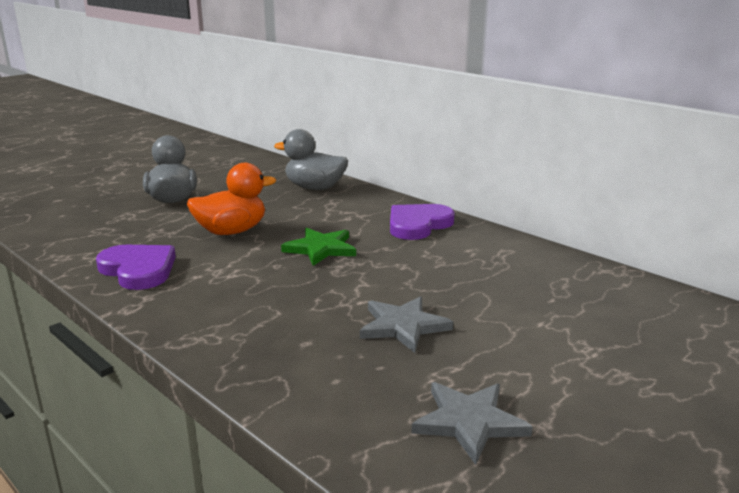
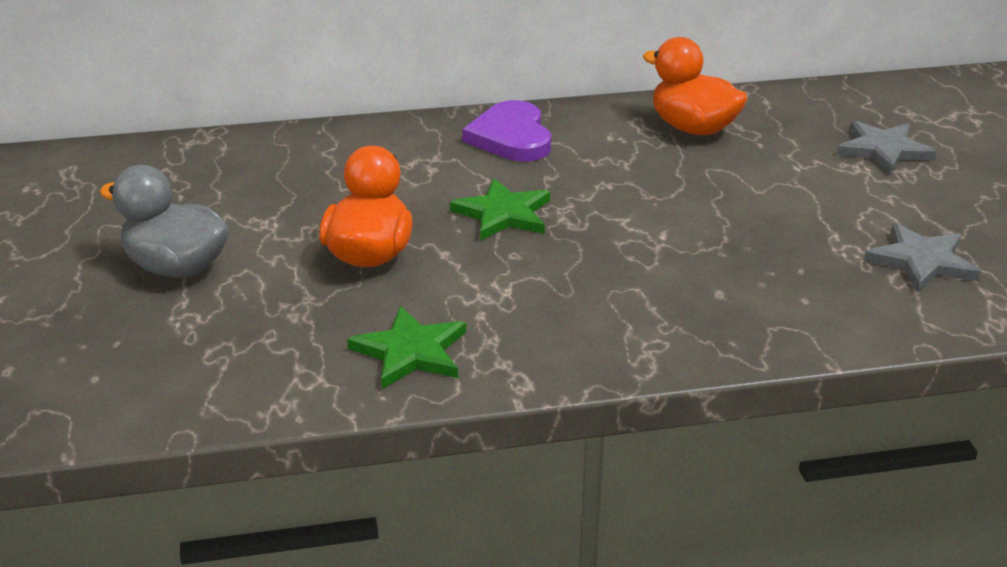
camera: 55 degrees left, 10 degrees up
(138, 270) = (411, 352): purple heart -> green star
(315, 188) = (298, 155): grey duck -> none
(403, 326) = (738, 232): grey star -> grey star (883, 150)
(529, 270) = (693, 128): none -> orange duck

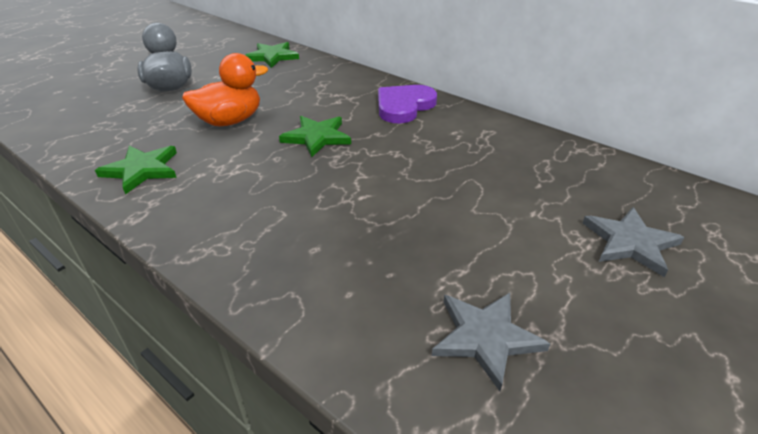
camera: 50 degrees right, 5 degrees up
(211, 161) = (272, 57): none -> green star
(693, 128) = (513, 153): orange duck -> none

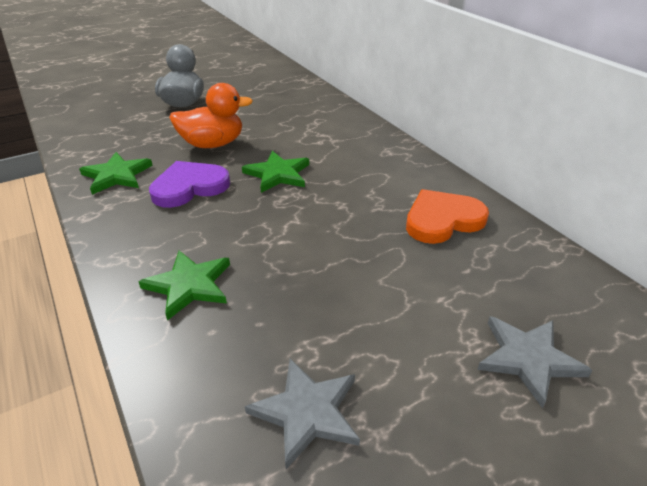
camera: 20 degrees right, 0 degrees up
(272, 57) = (287, 87): green star -> green star (189, 285)
(404, 106) = (380, 158): purple heart -> purple heart (189, 187)
(492, 148) = (442, 220): none -> orange heart

